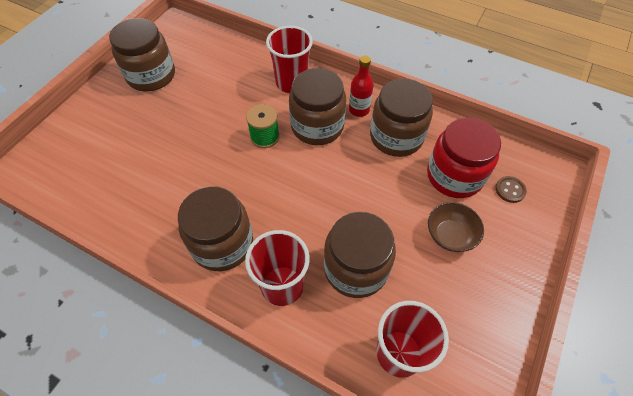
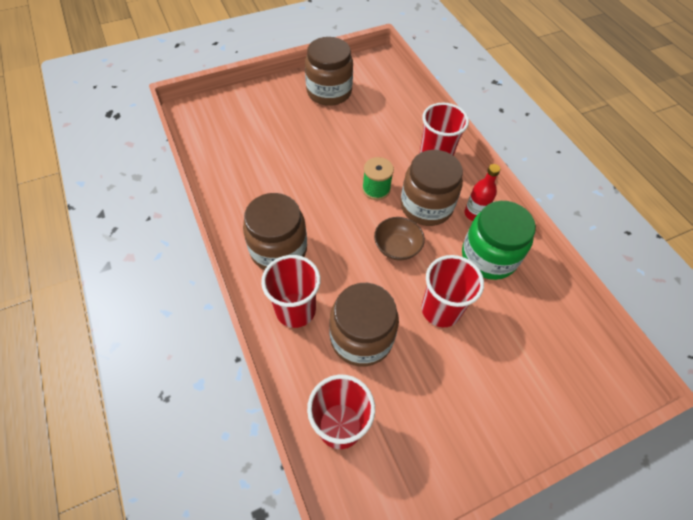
camera: 35 degrees right, 0 degrees up
(396, 137) = (489, 256): brown jar -> green jar
(396, 202) = (441, 309): none -> red cup
(450, 235) = (465, 368): brown bowl -> brown bowl (397, 247)
(454, 176) = (514, 323): red jar -> none
(510, 190) = (558, 370): brown button -> none

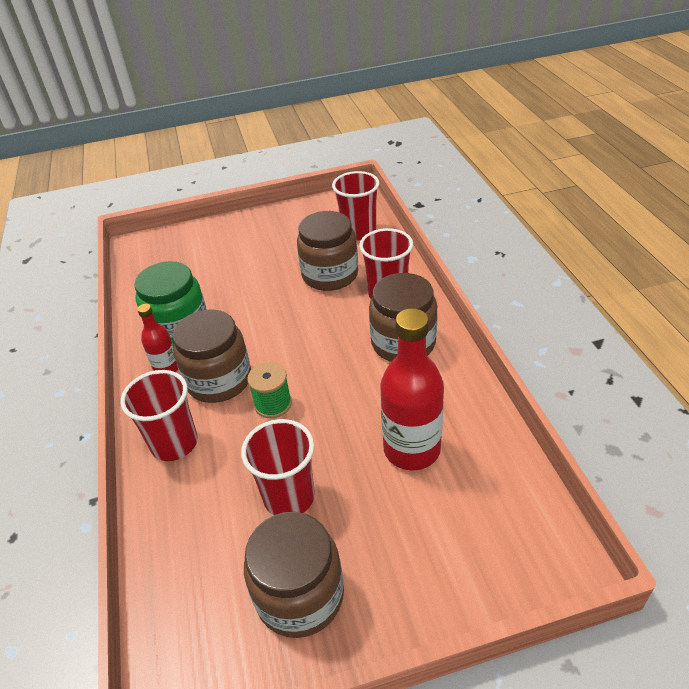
camera: 165 degrees left, 15 degrees down
(271, 163) = (411, 449): none -> red bottle
(397, 247) = (272, 340): brown bowl -> none
(441, 309) = (251, 290): red cup -> red cup (289, 497)

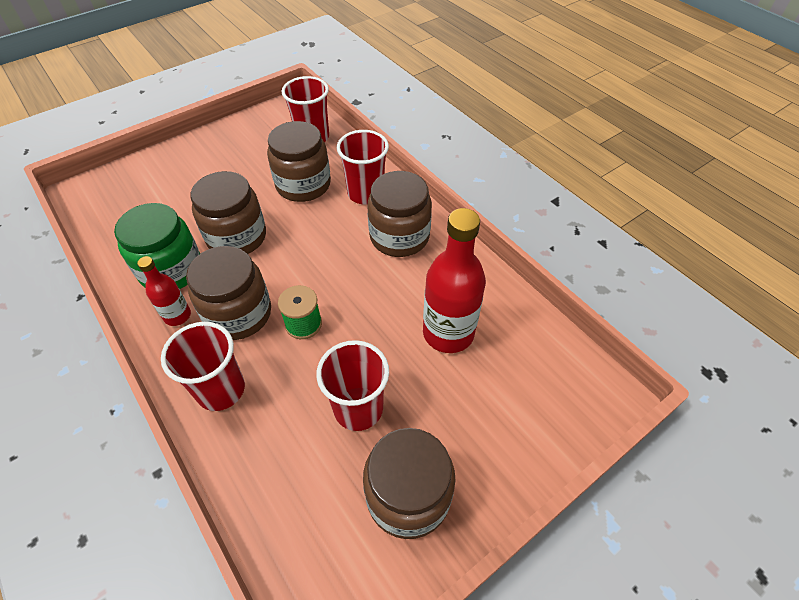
camera: 25 degrees left, 10 degrees up
(248, 311) = (237, 237): none -> brown jar

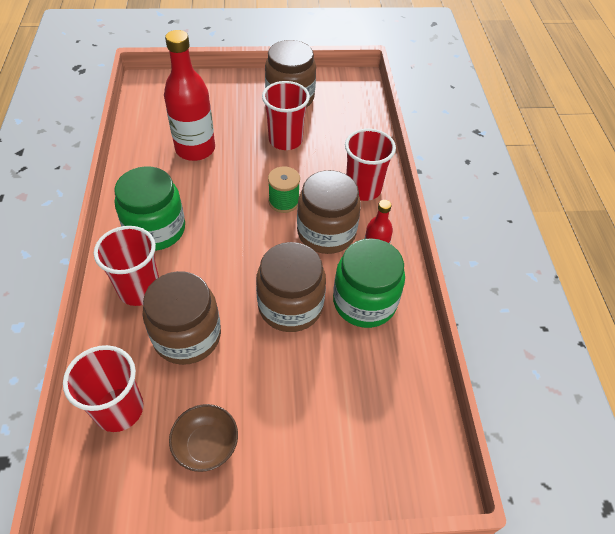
camera: 150 degrees left, 0 degrees up
(245, 146) = (206, 445): none -> brown bowl
(399, 236) = (156, 229): brown jar -> green jar

